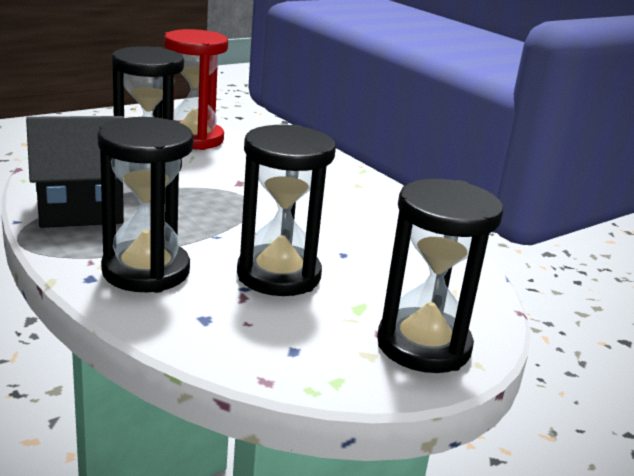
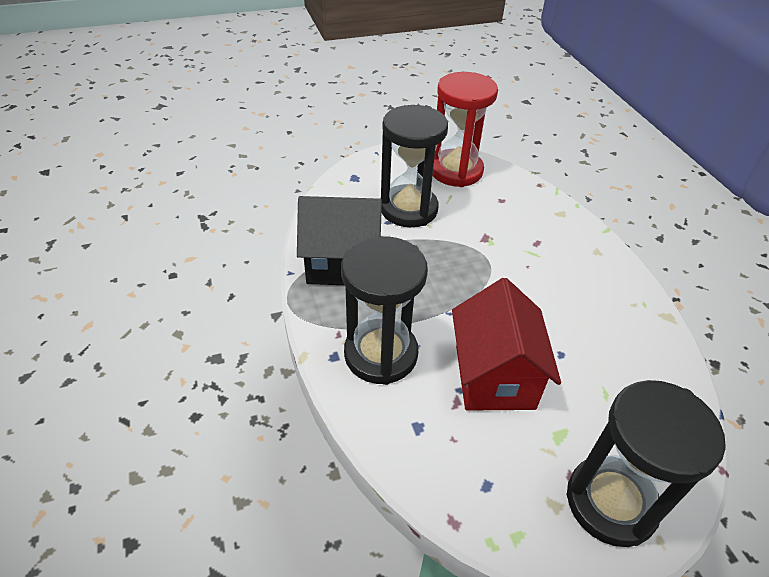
camera: 20 degrees right, 20 degrees up
(278, 275) = (494, 377): black hourglass -> red house

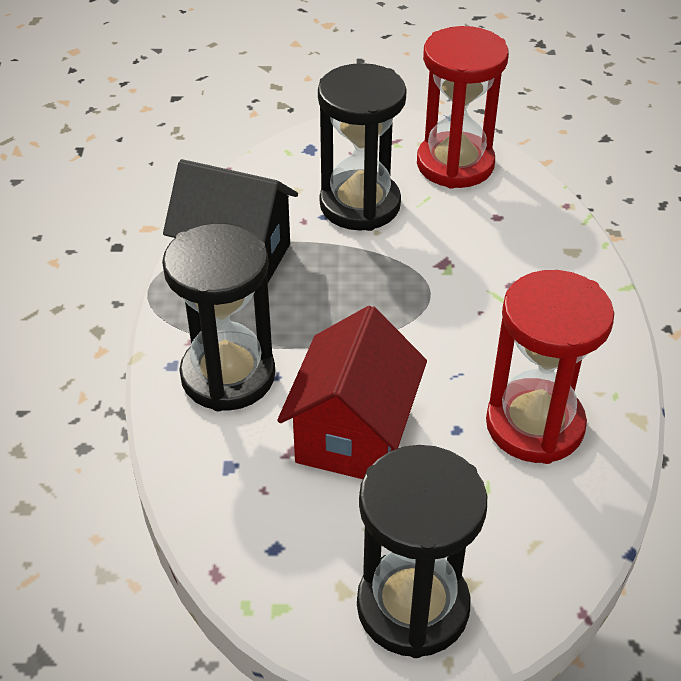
camera: 20 degrees right, 0 degrees up
(609, 337) = (534, 425): none -> red hourglass

